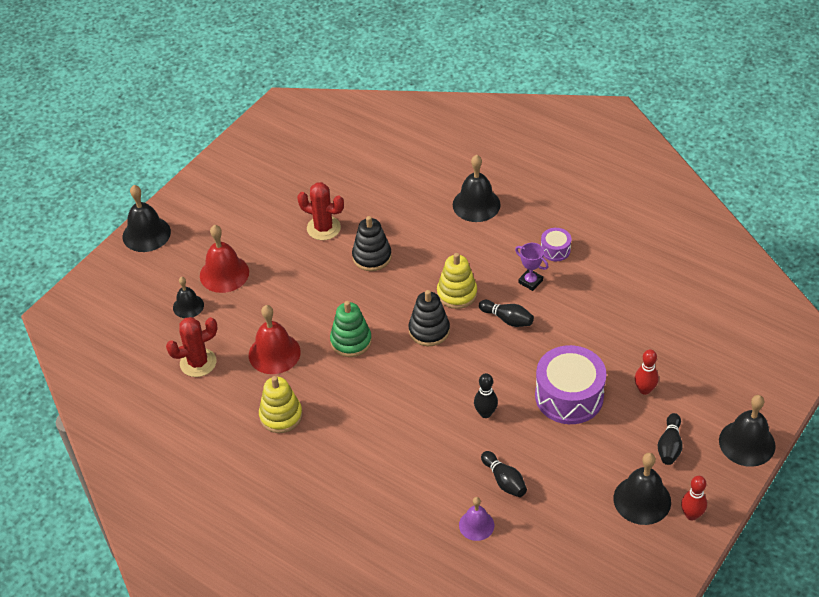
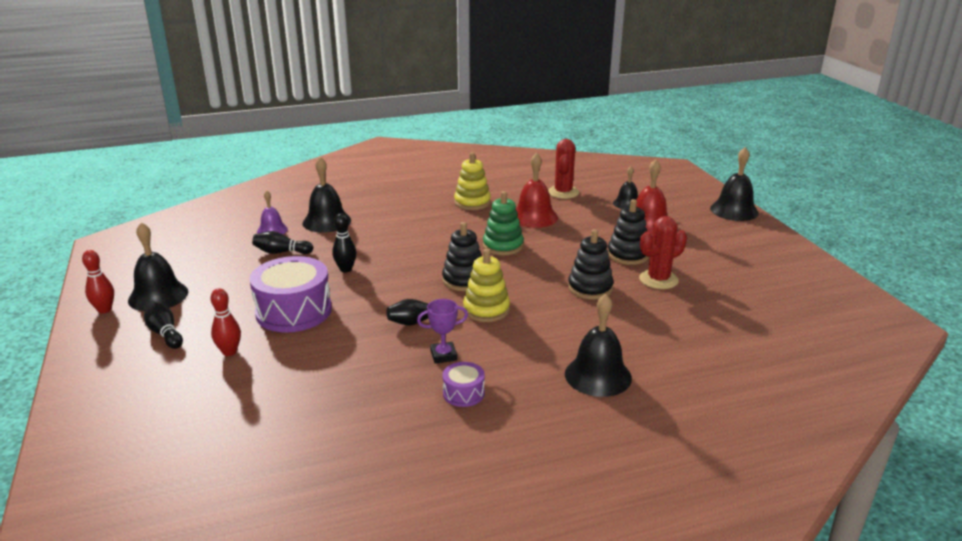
camera: 125 degrees right, 20 degrees down
(297, 261) = (628, 255): none -> black stacking toy
(747, 443) = (84, 375): black bell -> black bell (326, 221)

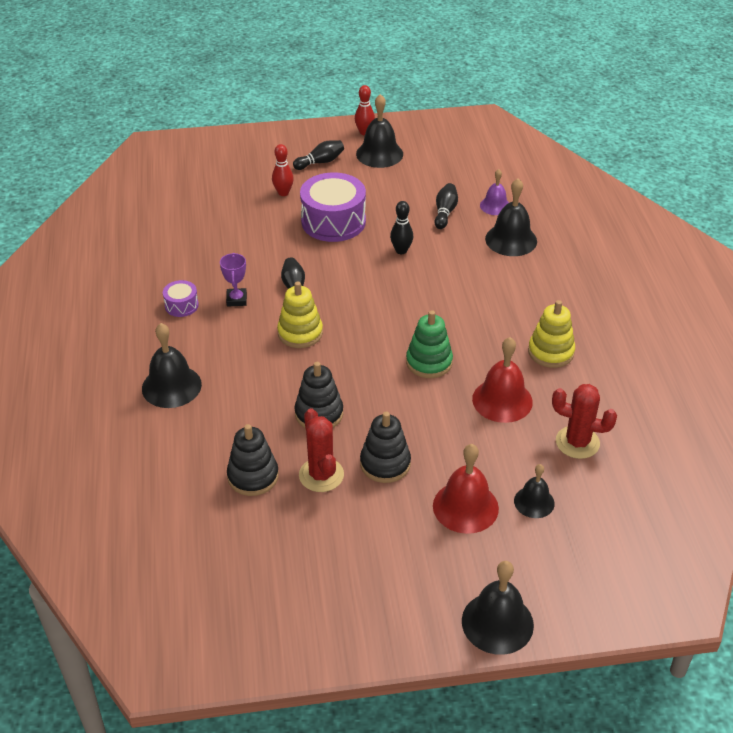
camera: 100 degrees right, 15 degrees up
(464, 280) = (360, 325): black stacking toy -> black stacking toy (253, 476)

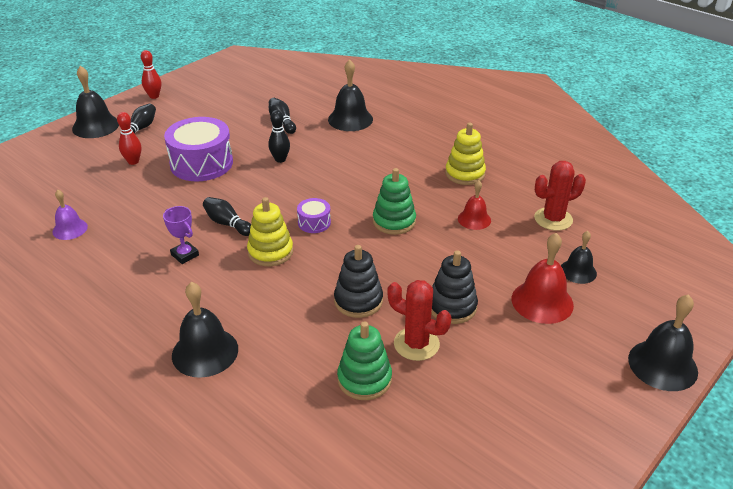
camera: 40 degrees left, 5 degrees down
(181, 305) = (138, 284): purple drum -> purple drum (314, 223)
(253, 476) = (364, 379): black stacking toy -> green stacking toy
(379, 154) = (184, 105): black bell -> black bell (95, 126)
(495, 206) = (312, 104): purple bell -> purple bell (70, 229)
(502, 400) = (474, 219): red bell -> red bell, size x0.62

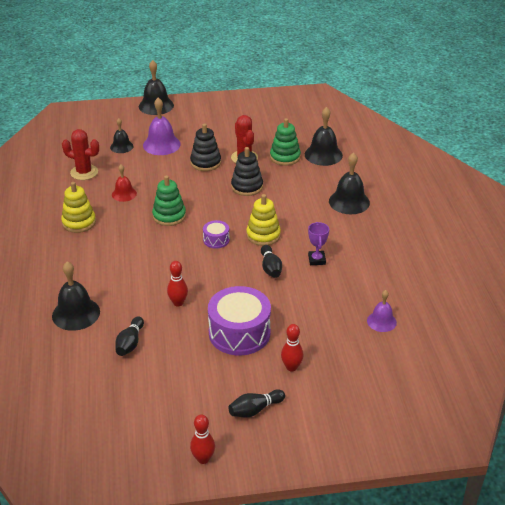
camera: 140 degrees left, 0 degrees up
(95, 126) = (293, 441): black bell -> black bell (323, 155)
(280, 159) = (178, 303): black bowling pin -> red bowling pin
(542, 301) = (161, 145): red bell -> purple bell

